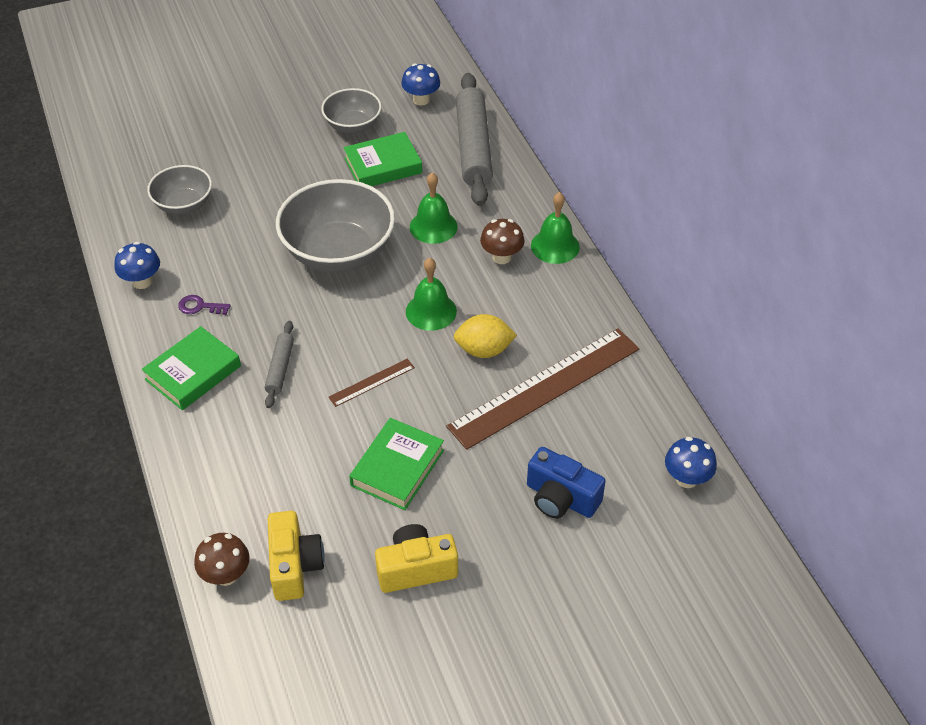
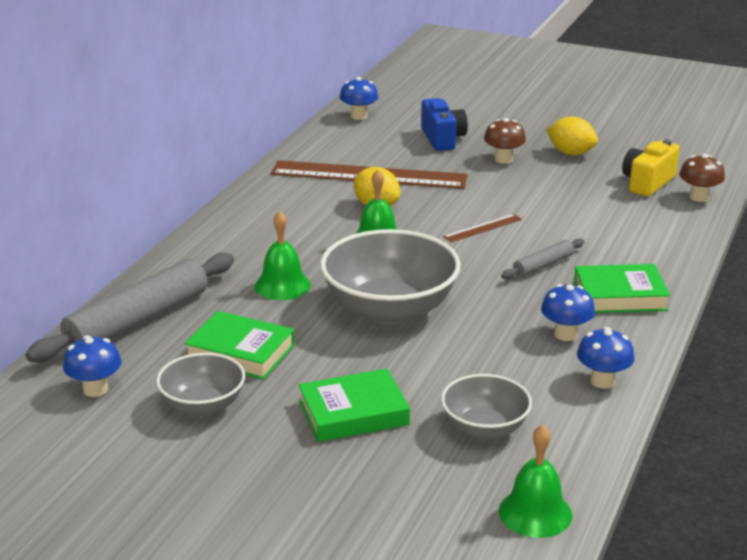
camera: 135 degrees left, 20 degrees down
(200, 306) = (565, 334): purple key -> blue mushroom
(372, 382) = (483, 228): brown ruler -> brown ruler turned 45 degrees counterclockwise
(397, 468) = (524, 188): green book -> green book (353, 413)
(416, 569) = (571, 153): yellow camera -> yellow lemon
(501, 257) = (269, 242): brown mushroom -> brown mushroom (503, 159)
(555, 246) = (218, 228): green bell -> green bell (535, 513)

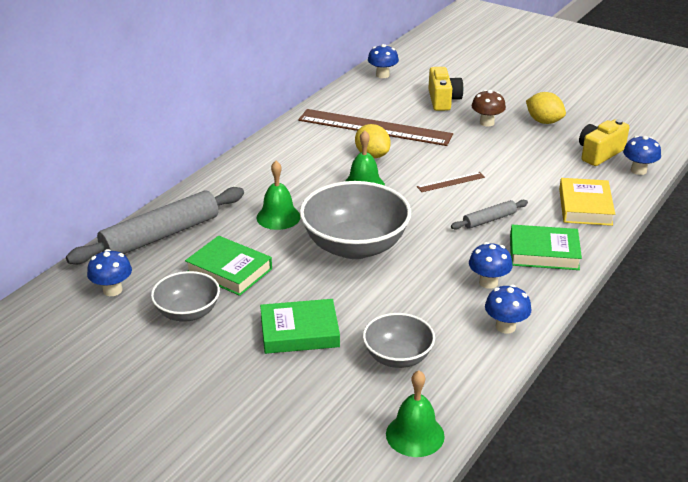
camera: 10 degrees right, 5 degrees up
(442, 139) = (443, 100): blue camera -> yellow camera
(650, 241) = (585, 207): none -> yellow book
(699, 197) = (638, 170): brown mushroom -> blue mushroom

